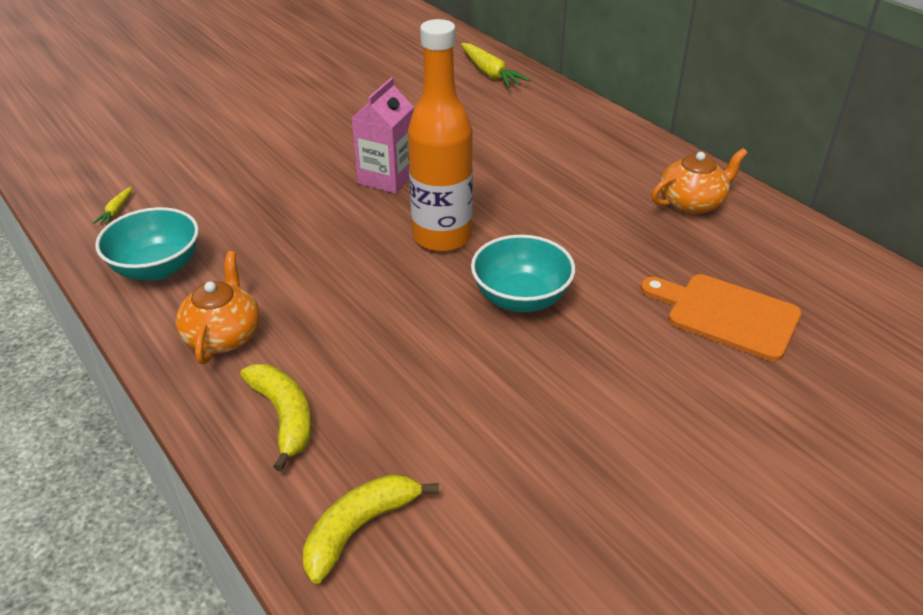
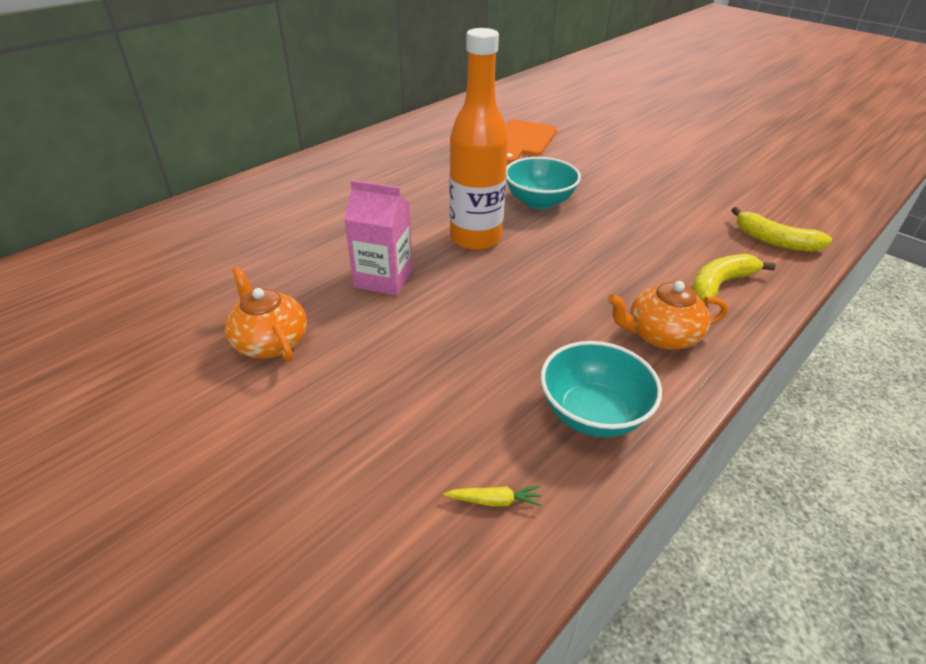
camera: 100 degrees left, 0 degrees up
(490, 73) = (155, 235): yellow carrot -> none
(692, 203) = (404, 145): orange teapot -> orange teapot (270, 342)

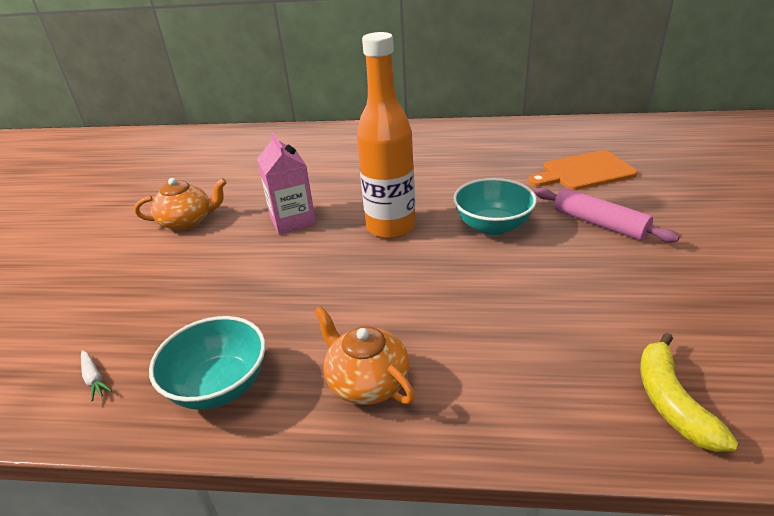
camera: 55 degrees right, 5 degrees down
(270, 342) = (187, 221): orange teapot -> orange teapot turned 60 degrees clockwise
(494, 501) = (94, 379): yellow carrot -> white carrot
(591, 169) = (599, 223): none -> pink rolling pin
(720, 284) = (507, 389): yellow banana -> none

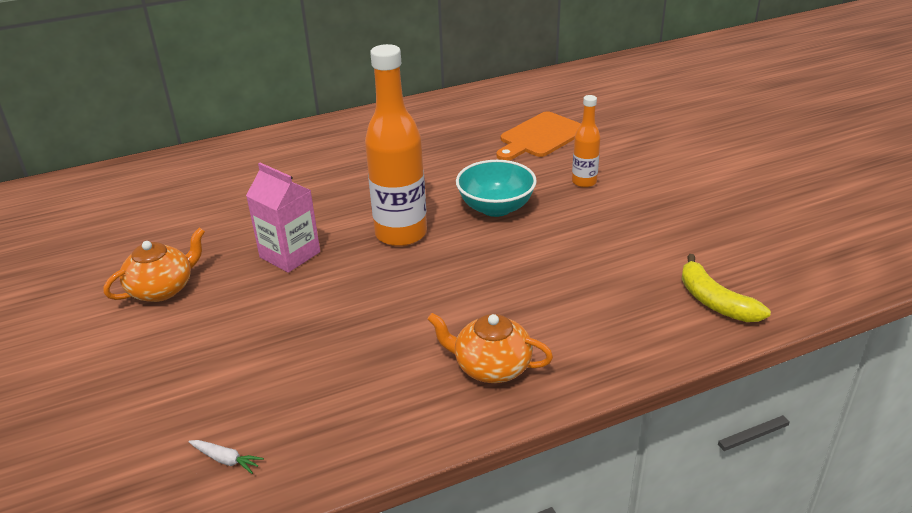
camera: 30 degrees left, 0 degrees up
(219, 386) = (363, 417): turquoise bowl -> none
(599, 223) = (584, 182): pink rolling pin -> orange bottle

